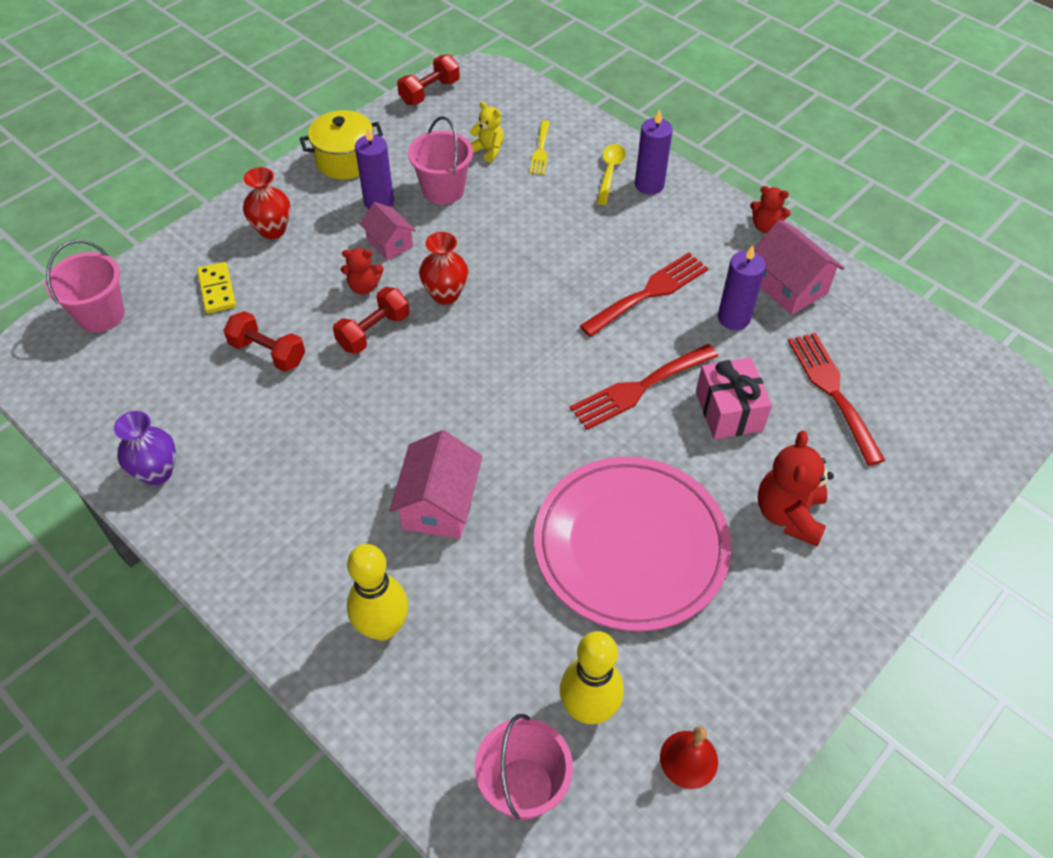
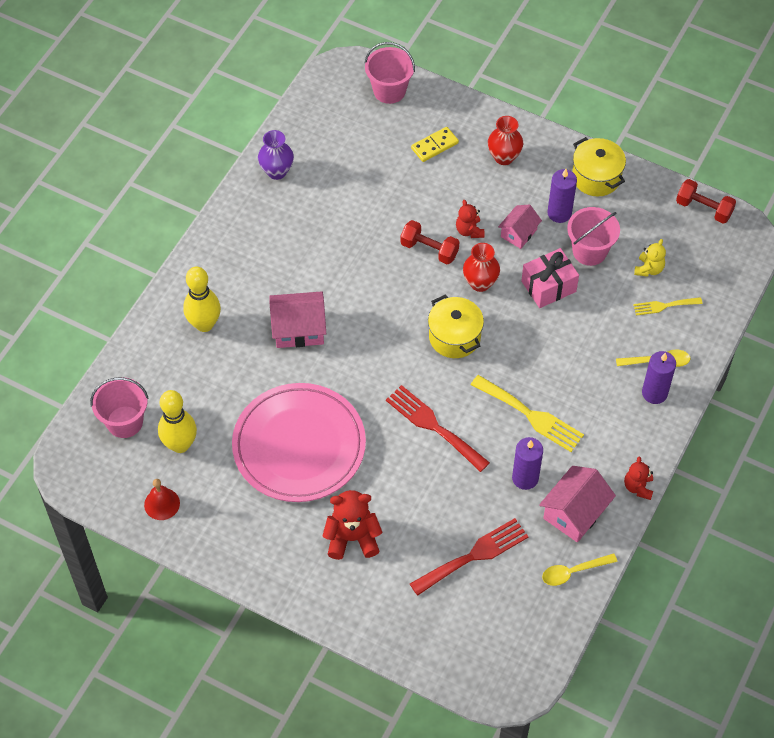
camera: 75 degrees right, 5 degrees up
(268, 352) = (389, 195): red dumbbell -> none
(515, 337) = (454, 337): none -> yellow pot
(649, 292) = (531, 415): red fork -> yellow fork
(728, 411) = (431, 487): pink gift -> pink gift (548, 286)
(865, 305) = (573, 571): none -> yellow spoon

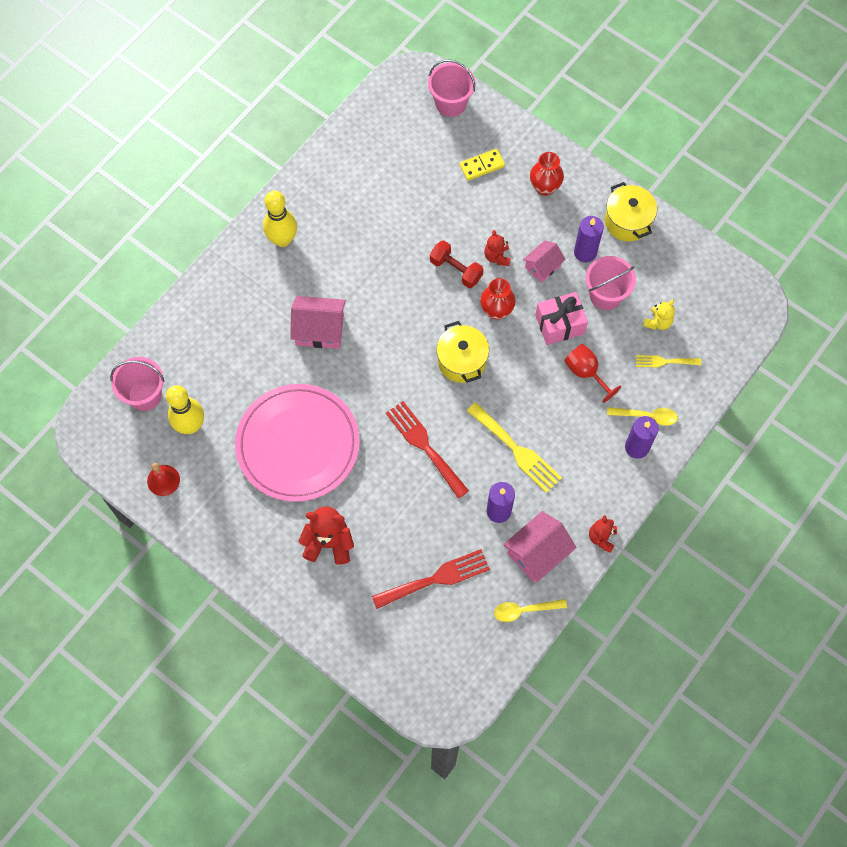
camera: 10 degrees right, 10 degrees up
(204, 324) = (235, 311): yellow bowling pin -> yellow bowling pin (282, 239)
(277, 171) = (330, 169): purple vase -> none
(586, 329) = (586, 372): none -> red goblet
(703, 209) = (723, 269): red dumbbell -> none

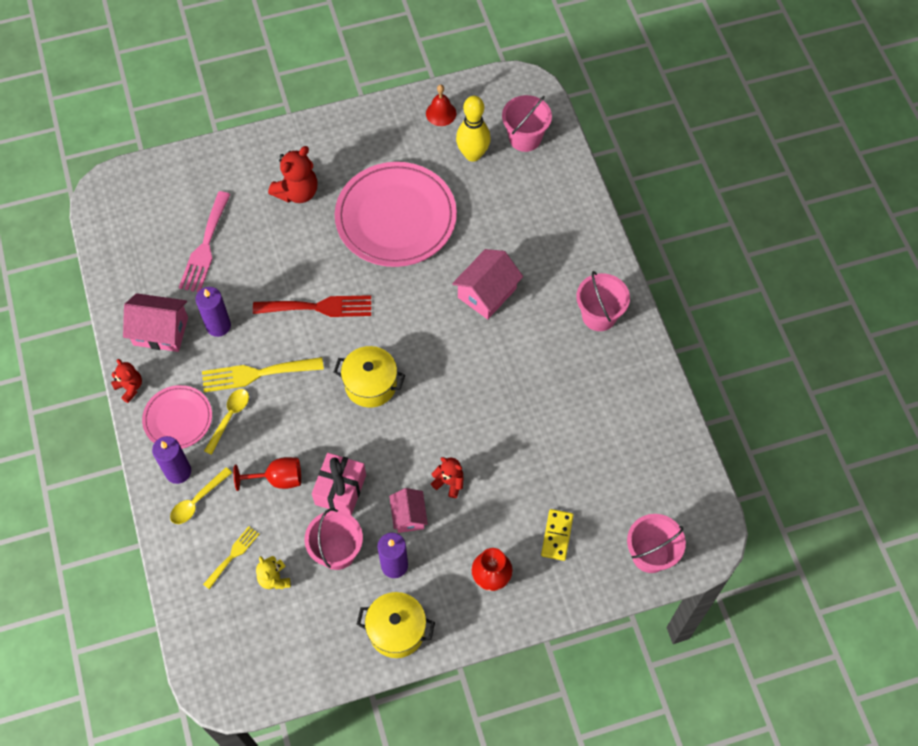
camera: 125 degrees right, 5 degrees down
(282, 239) = (599, 316): yellow bowling pin -> pink bucket
(436, 578) = (205, 247): red fork -> pink fork
(456, 270) = (462, 438): red dumbbell -> none
(496, 311) = (395, 445): red vase -> none
(524, 610) = (126, 292): yellow spoon -> yellow spoon (229, 418)
(537, 553) = (161, 331): pink house -> pink house turned 75 degrees counterclockwise
(597, 480) = (178, 419): none -> pink plate

